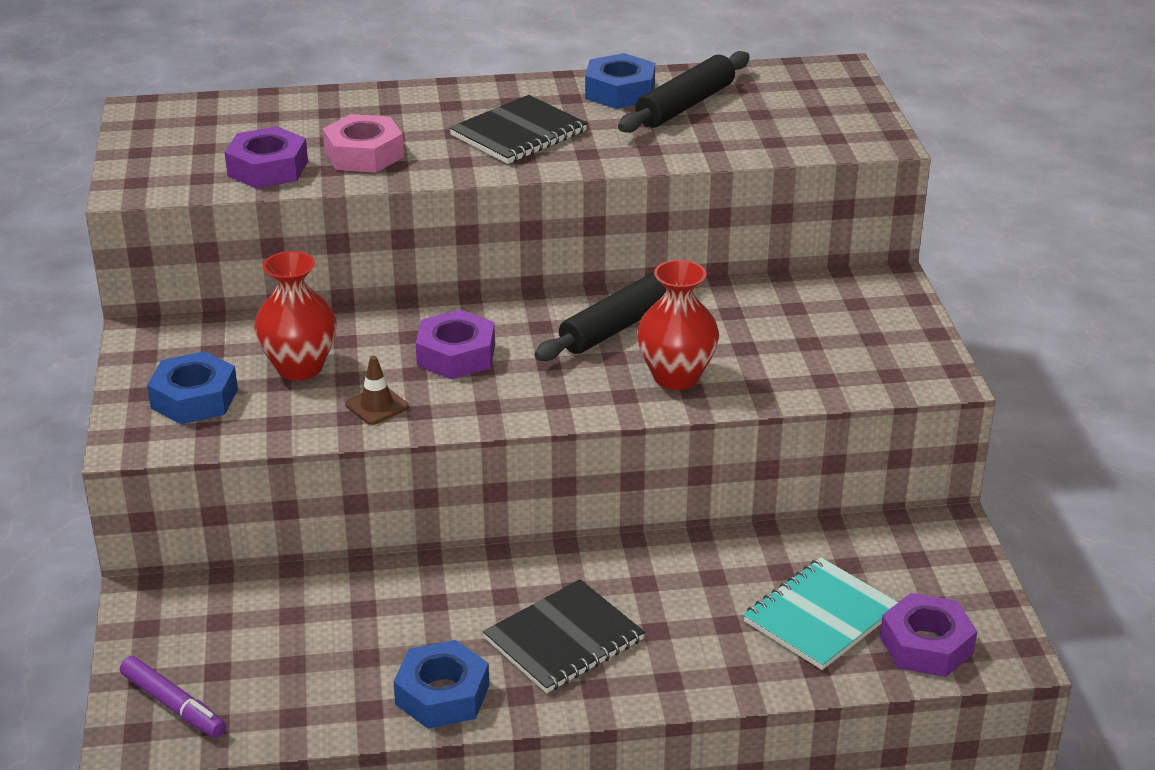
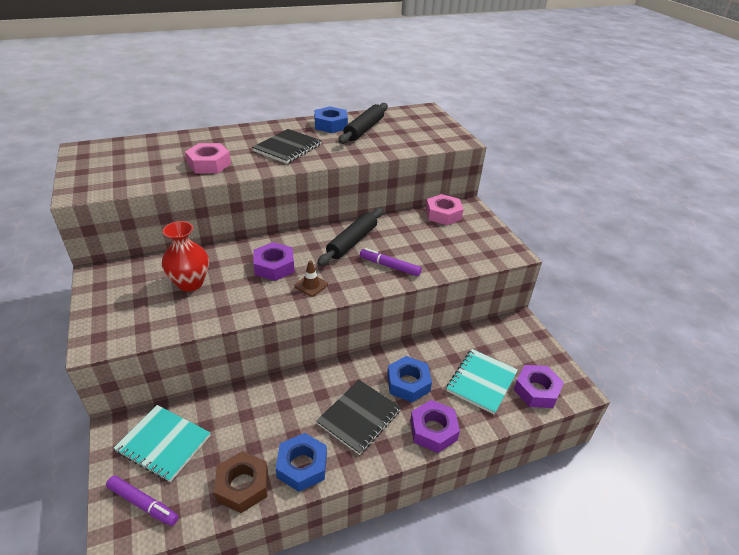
camera: 15 degrees left, 5 degrees up
(194, 398) = (131, 309): blue nut -> blue nut (408, 383)
(217, 630) = (163, 443): none -> turquoise notebook
(268, 168) = (157, 175): purple nut -> purple nut (433, 430)
(336, 706) = (242, 486): none -> brown nut
(377, 406) = (238, 301): brown traffic cone -> brown traffic cone (311, 285)
(676, 377) = (389, 266): red vase -> purple marker
(826, 291) = (443, 214): none -> pink nut

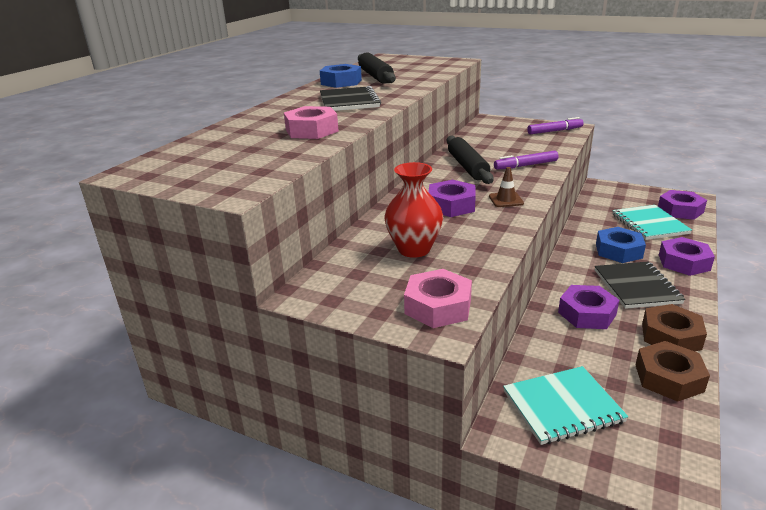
camera: 40 degrees left, 10 degrees down
(143, 503) = (641, 452): purple marker -> purple marker (554, 131)
(290, 406) = (587, 313): none -> purple nut
(302, 466) = (671, 336): blue nut -> brown nut
(443, 214) = (485, 129): pink nut -> pink nut (438, 306)

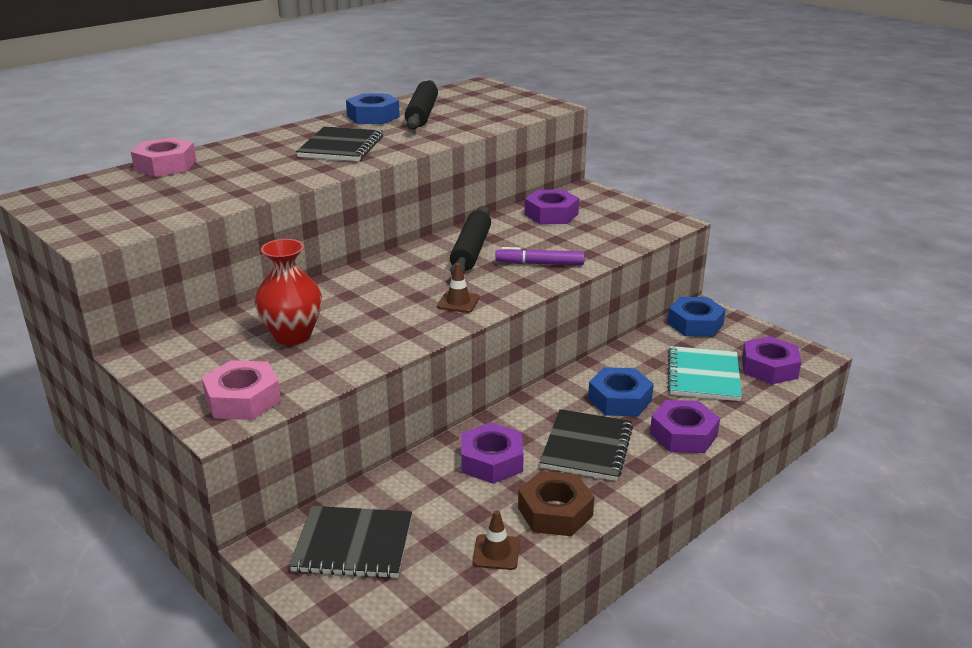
camera: 20 degrees right, 0 degrees up
(311, 130) = (251, 179): pink nut -> pink nut (165, 166)
(451, 205) = (392, 295): purple nut -> purple nut (551, 214)
(554, 131) = (642, 223): purple marker -> none
(562, 406) = (353, 544): turquoise notebook -> black notebook
(605, 195) = (695, 324): none -> blue nut
(668, 378) = (496, 552): brown nut -> brown traffic cone

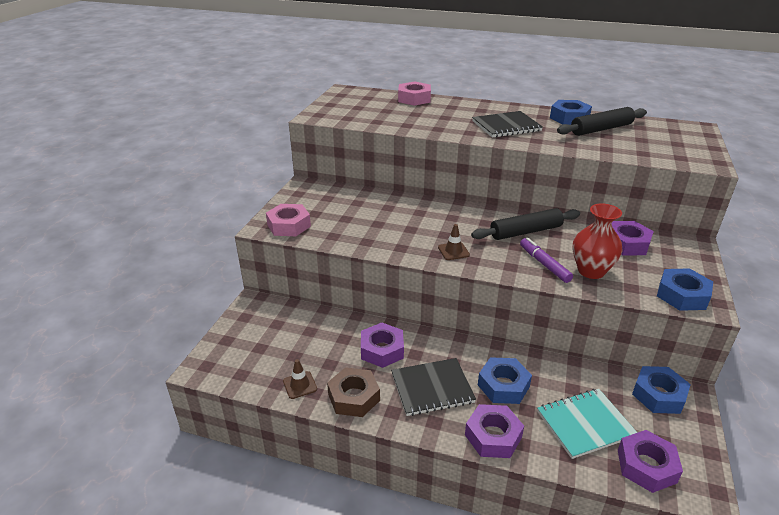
camera: 60 degrees right, 5 degrees up
(292, 335) = (359, 214): red vase -> red vase (591, 271)
(353, 544) = (273, 328): black notebook -> none
(651, 225) = (682, 295): none -> blue nut

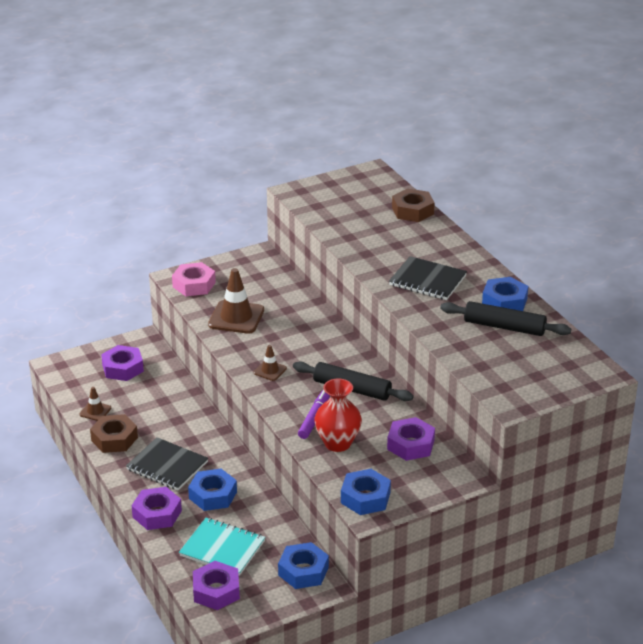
camera: 45 degrees right, 0 degrees up
(362, 230) = (236, 317): none -> brown traffic cone
(382, 350) = (175, 423): purple nut -> purple nut (123, 368)
(414, 99) = (412, 211): pink nut -> brown nut

